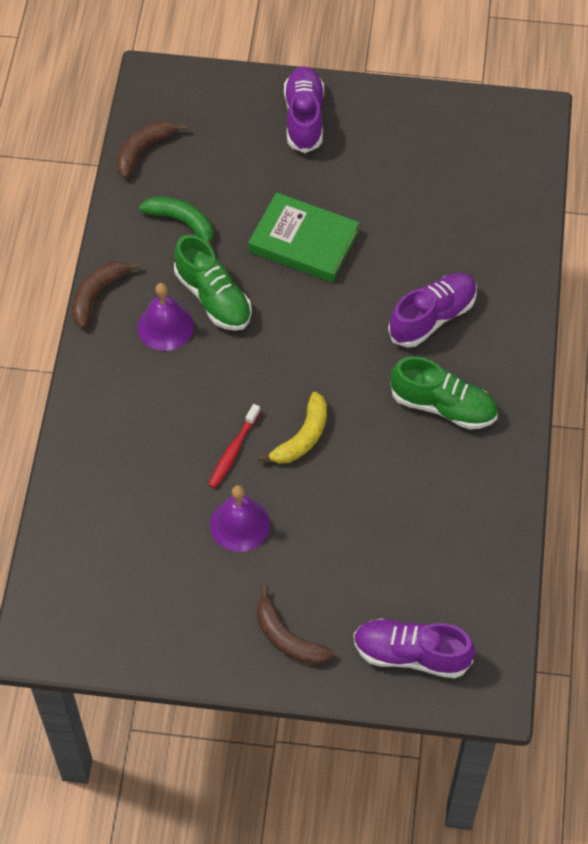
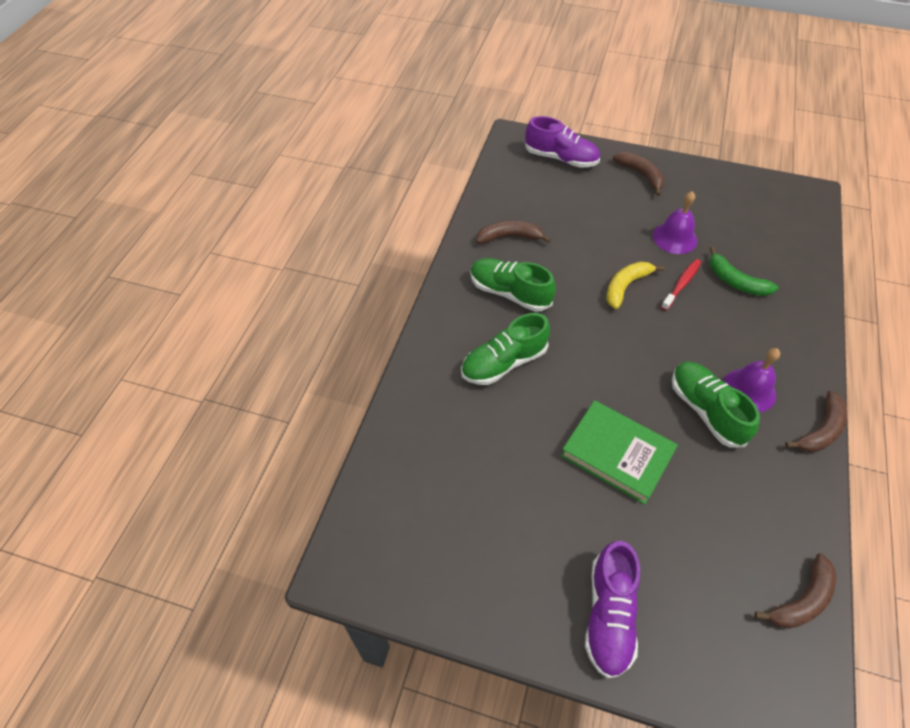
camera: 170 degrees left, 5 degrees down
(182, 222) = (745, 496): green banana -> green banana (735, 281)
(432, 317) = (504, 363): purple shoe -> green shoe
(460, 491) = (509, 237): none -> brown banana

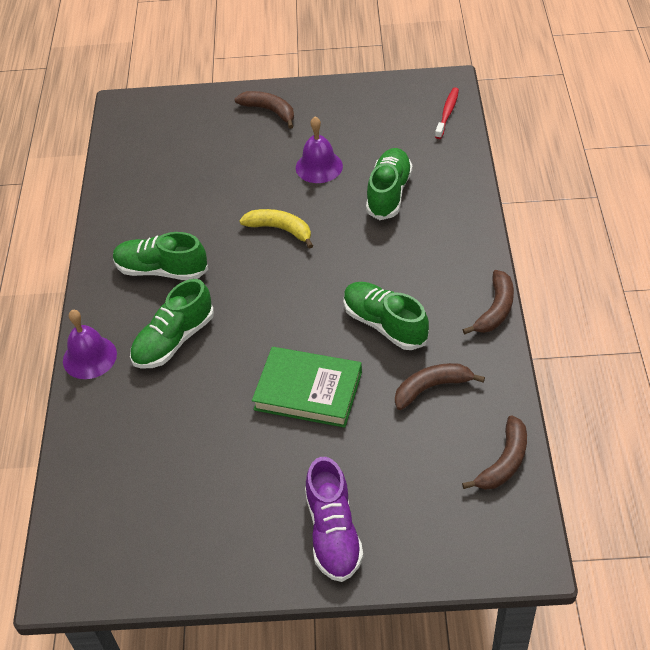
camera: 15 degrees left, 5 degrees down
(509, 237) = (146, 214): brown banana -> brown banana (431, 388)
(561, 158) = (180, 116): purple shoe -> none
(626, 286) = (280, 229): yellow banana -> yellow banana turned 90 degrees clockwise
(681, 284) = (335, 211): red toothbrush -> red toothbrush (447, 113)
(735, 281) = (389, 193): green banana -> green shoe
(749, 390) = (422, 293): purple bell -> purple bell (89, 357)

